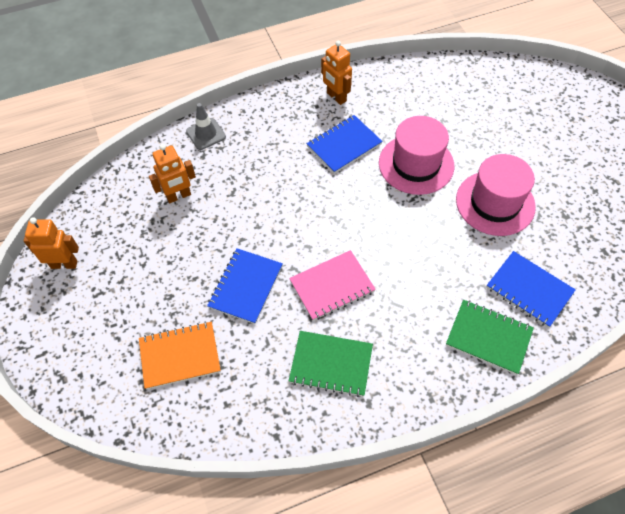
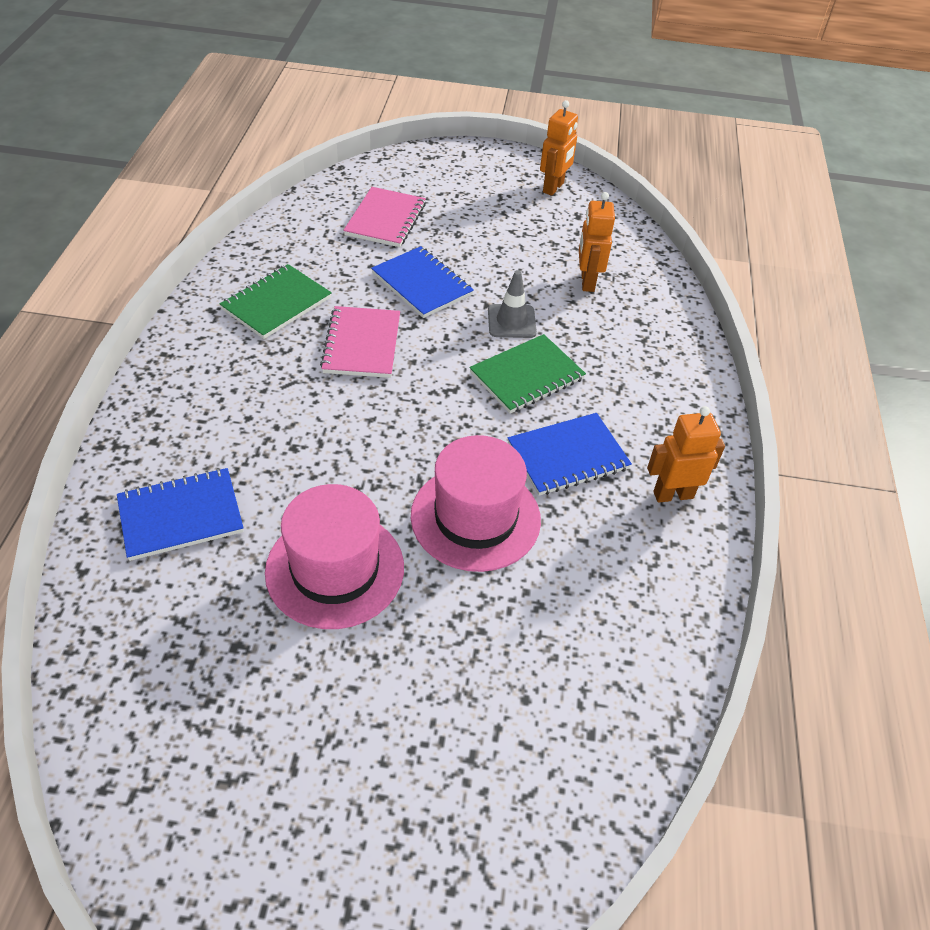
camera: 115 degrees right, 10 degrees down
(180, 356) = (385, 219): orange notebook -> pink notebook
(206, 134) = (676, 336): grey traffic cone -> grey traffic cone (511, 321)
(344, 145) = (568, 456): blue notebook -> blue notebook turned 75 degrees clockwise
(488, 337) = (170, 437): green notebook -> green notebook (527, 376)

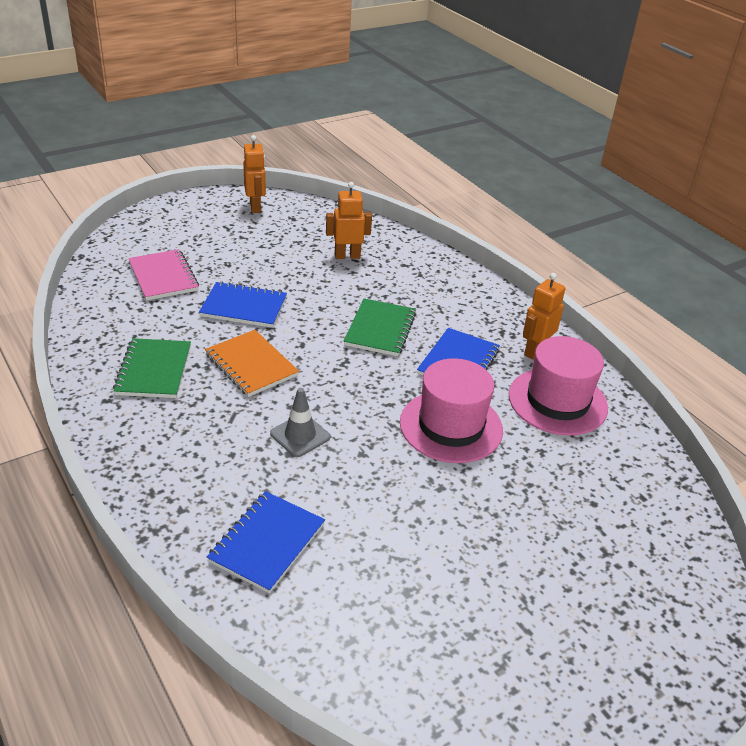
camera: 40 degrees left, 10 degrees down
(335, 569) = (408, 507): pink hat -> pink hat (557, 401)
(362, 344) = (251, 365): pink notebook -> orange notebook
(511, 321) = (331, 302): grey traffic cone -> grey traffic cone (300, 435)
(587, 282) = (347, 256): orange robot -> orange robot turned 120 degrees clockwise

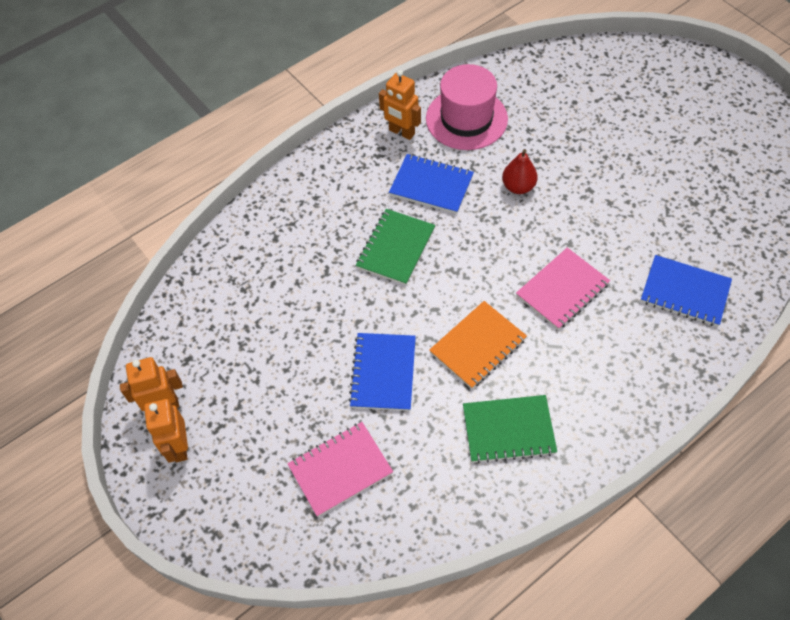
camera: 90 degrees left, 20 degrees up
(300, 435) = (562, 290): grey traffic cone -> pink notebook
(347, 256) = (266, 292): orange robot -> orange robot (179, 447)
(380, 329) = (395, 248): green notebook -> green notebook turned 75 degrees counterclockwise
(451, 426) = (518, 187): pink hat -> red pear

